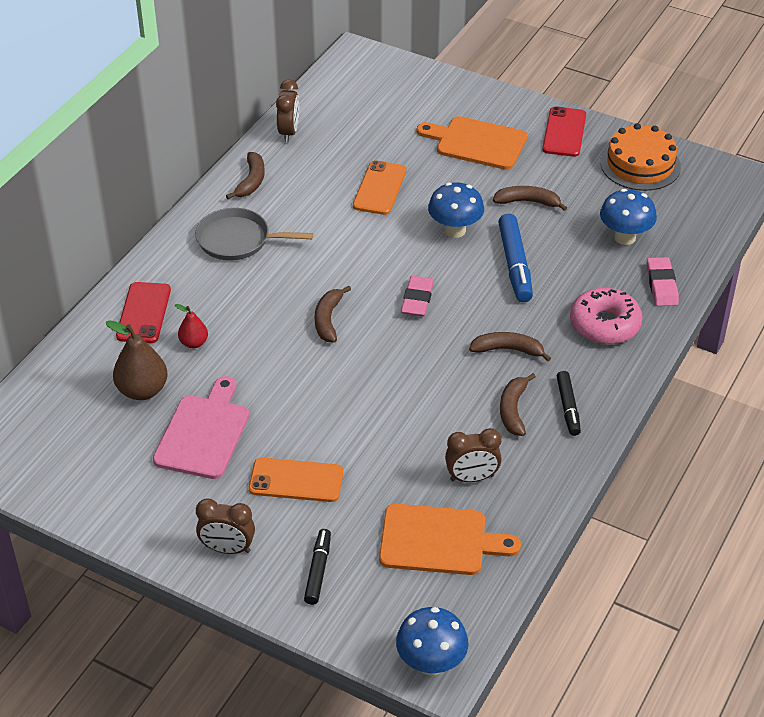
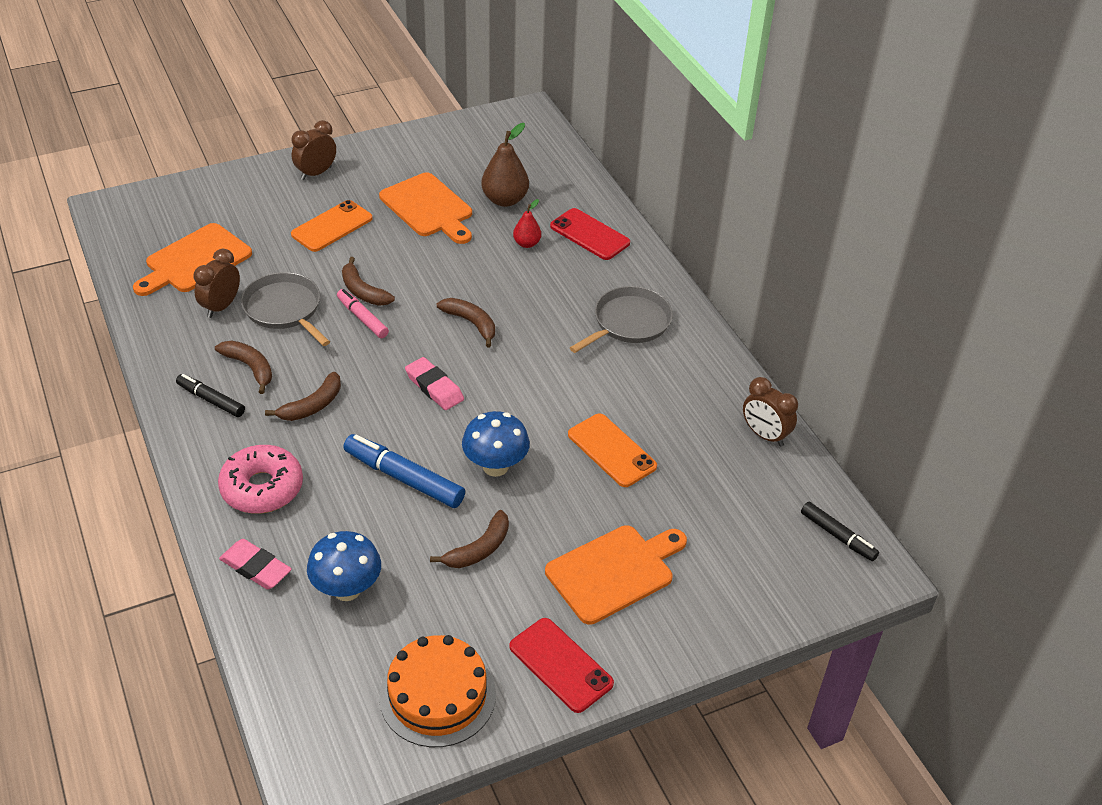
camera: 125 degrees right, 0 degrees up
(204, 433) = (428, 208): pink cutting board -> orange cutting board
(251, 181) = (706, 371): brown banana -> brown banana (363, 291)
(318, 570) = (248, 199): black marker -> black marker (838, 536)
(389, 383) = (362, 318): none -> pink marker
(431, 436) = (284, 309): none -> grey pan
(431, 663) = (118, 207): blue mushroom -> none

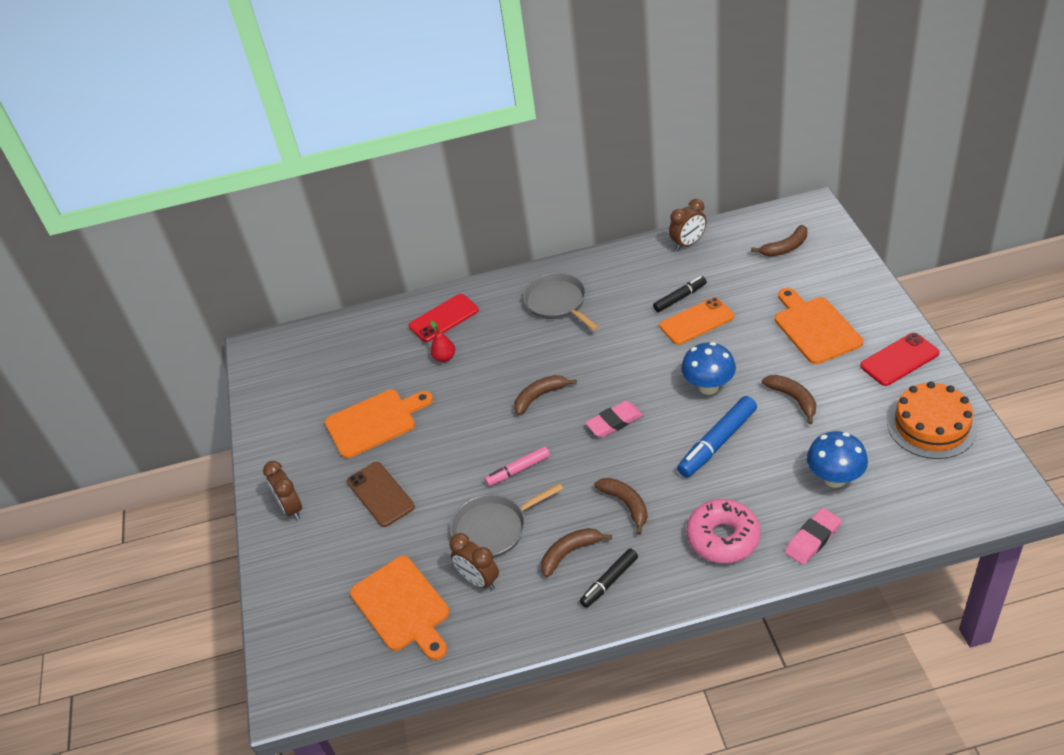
camera: 70 degrees left, 0 degrees up
(332, 226) = (380, 494): orange phone -> brown phone
(363, 291) = (481, 470): brown banana -> brown banana (785, 248)
(505, 200) = (380, 369): brown pear -> none
(838, 536) = (783, 221): black marker -> black marker (680, 298)

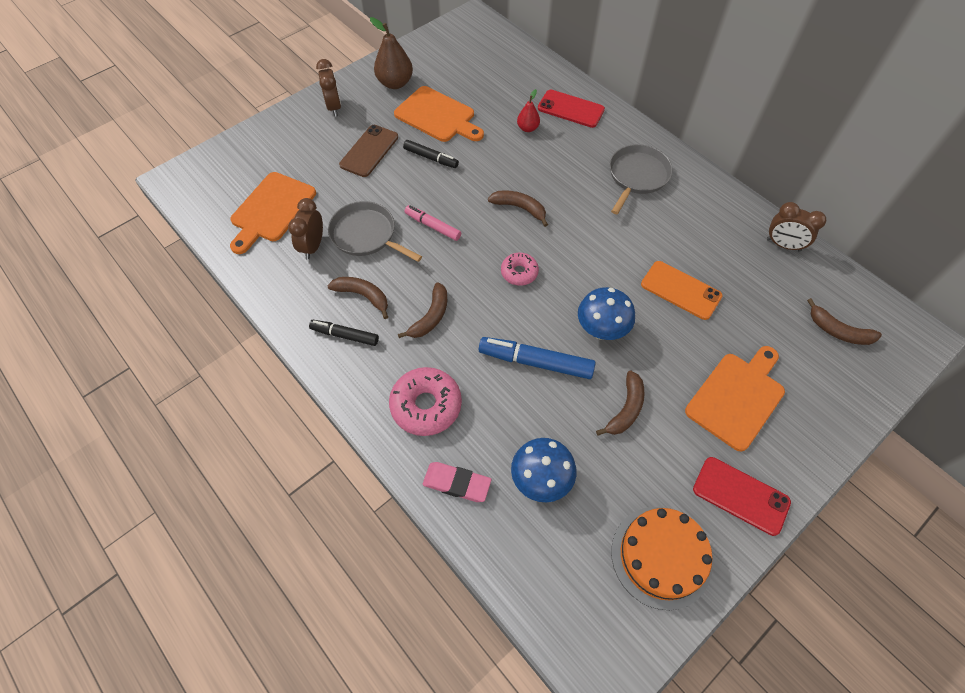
camera: 55 degrees right, 15 degrees up
(291, 508) = (334, 107): brown clock -> brown clock turned 135 degrees clockwise
(298, 443) = (395, 83): none -> brown pear
(614, 422) = (519, 272): pink eraser -> pink donut
(680, 298) = (703, 265): black marker -> black marker (431, 158)

